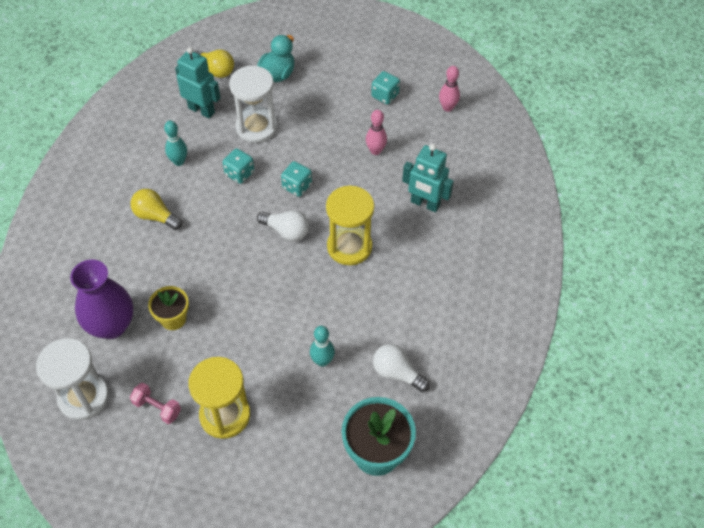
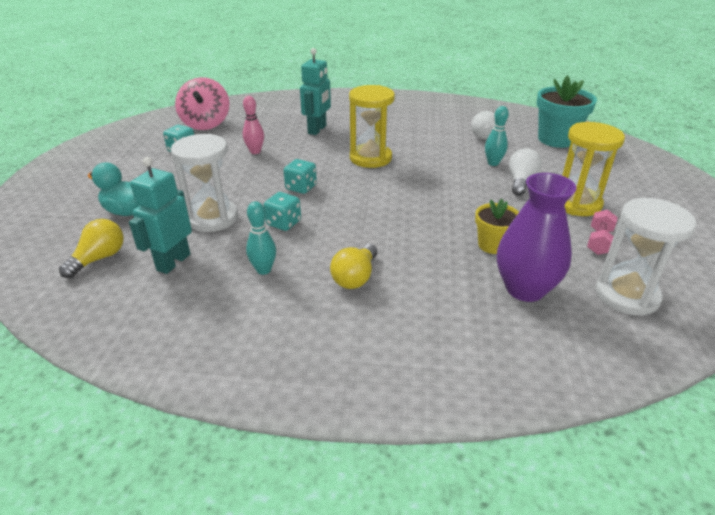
camera: 95 degrees left, 20 degrees down
(286, 231) = (360, 189): white light bulb -> white light bulb (521, 182)
(447, 108) = (206, 123): pink bowling pin -> pink spinning top

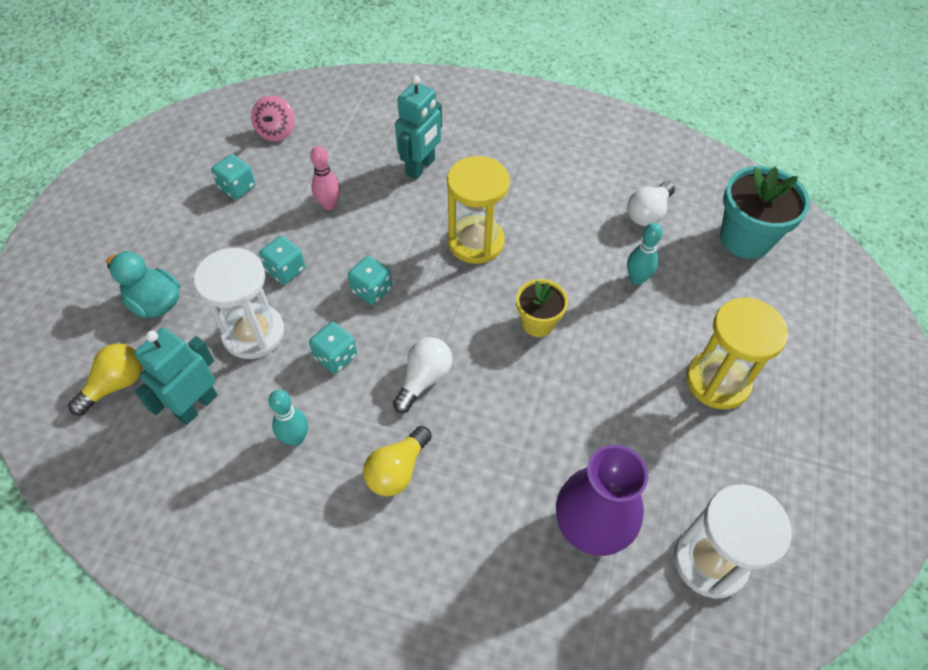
camera: 10 degrees right, 20 degrees up
(206, 123) = (276, 132): pink spinning top -> pink spinning top, size x0.61
(230, 184) = (285, 270): none -> turquoise dice
(492, 245) = (579, 443): yellow flower pot -> yellow flower pot (538, 323)
(521, 182) = (660, 325): white light bulb -> white light bulb (424, 379)
(599, 242) = (716, 460): pink dumbbell -> none

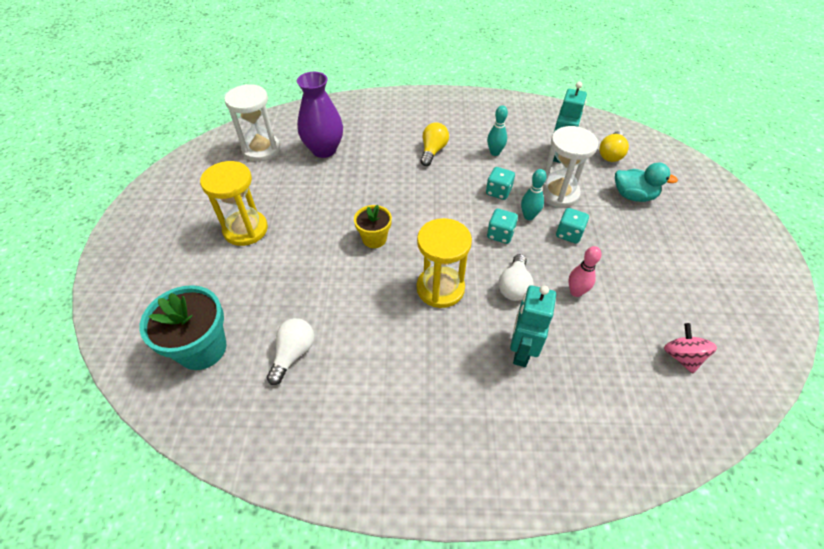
camera: 165 degrees right, 5 degrees down
(237, 187) = (661, 289): turquoise dice -> none
(424, 379) = (438, 192): white light bulb -> white light bulb (514, 286)
(637, 279) = (303, 288): turquoise bowling pin -> turquoise bowling pin (528, 216)

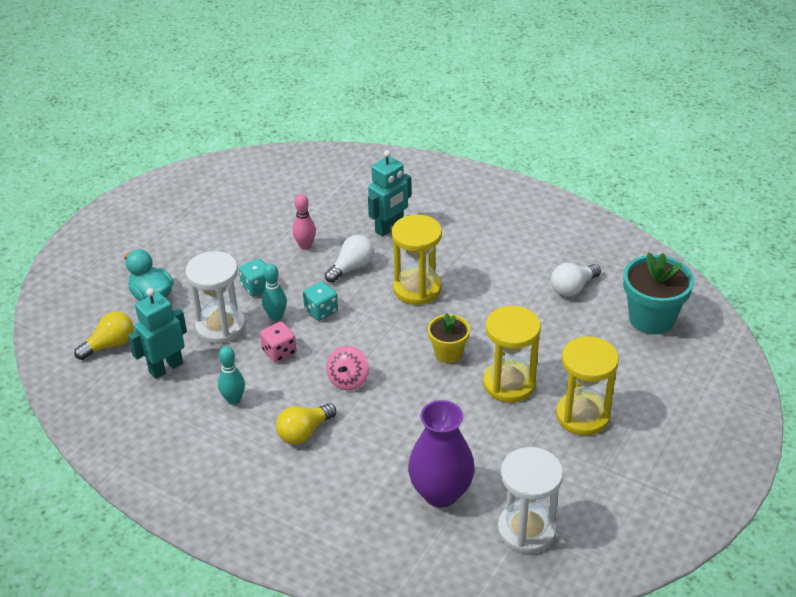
camera: 150 degrees left, 10 degrees down
(313, 233) = (509, 384): none -> yellow hourglass
(498, 192) = (279, 352): turquoise dice -> pink dice
(682, 357) = (277, 186): pink spinning top -> pink spinning top (348, 380)

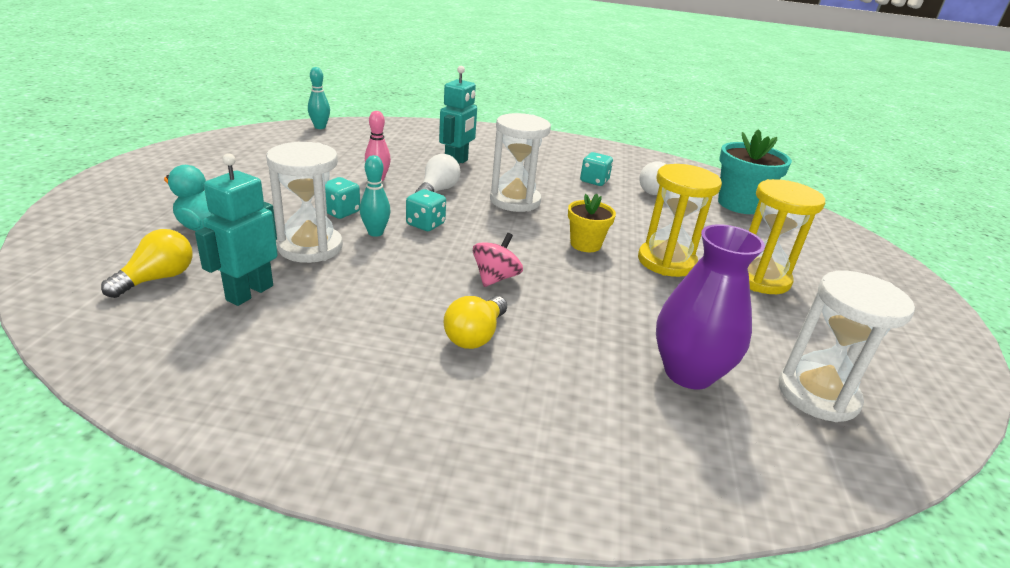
camera: 25 degrees left, 10 degrees down
(233, 400) = (361, 314): turquoise bowling pin -> turquoise bowling pin (320, 127)
(279, 352) = (397, 262): pink dice -> none
(348, 380) = (495, 278): pink spinning top -> pink spinning top turned 150 degrees counterclockwise
(417, 289) = (515, 201): yellow hourglass -> white hourglass
(516, 267) = (594, 181): none -> turquoise dice

